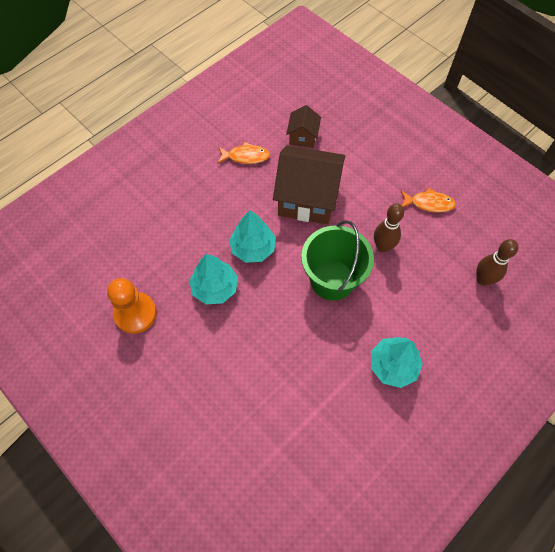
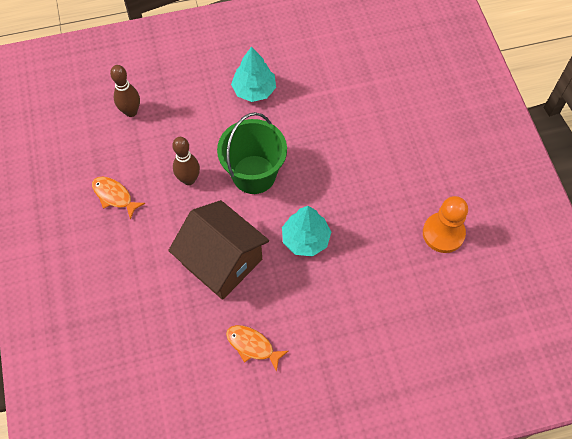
camera: 150 degrees left, 0 degrees up
(215, 288) = (361, 220): turquoise tree -> none
(303, 137) = (176, 337): brown house -> none

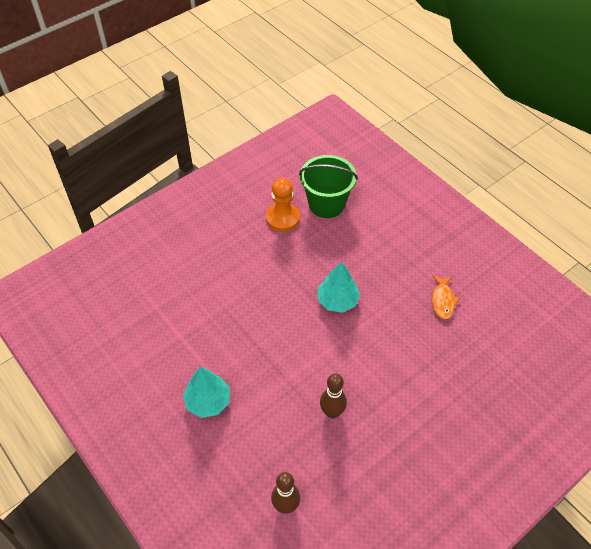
camera: 115 degrees left, 10 degrees down
(114, 196) = (384, 469): orange fish -> none
(222, 261) = (391, 350): brown house -> none
(254, 174) = (299, 362): green bucket -> green bucket (326, 204)

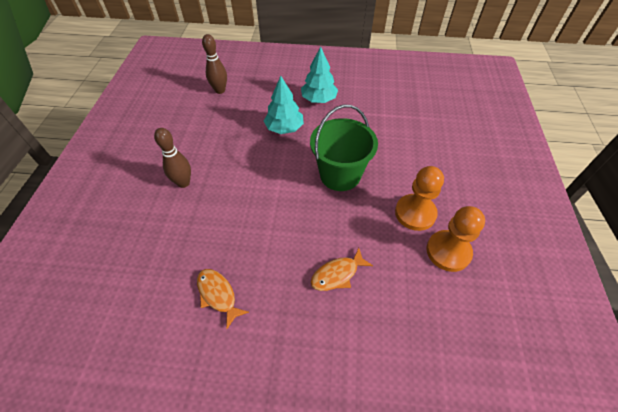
camera: 135 degrees right, 0 degrees up
(270, 249) = (415, 213): none -> orange pawn
(326, 204) = (436, 307): green bucket -> green bucket (340, 175)
(332, 412) = (237, 144): brown bowling pin -> brown bowling pin (183, 183)
(337, 300) = (312, 216): turquoise tree -> turquoise tree (284, 128)
(360, 257) = (337, 274): none -> orange fish

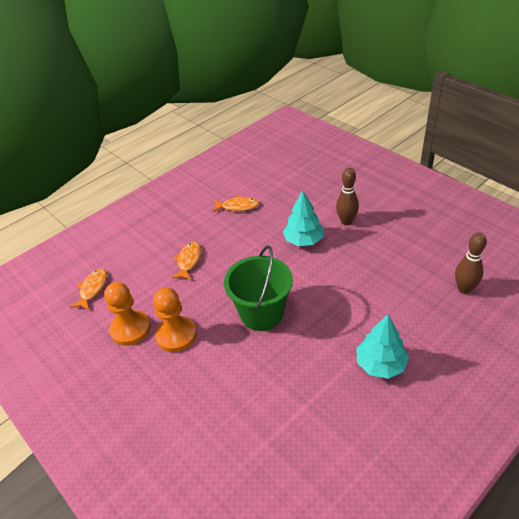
camera: 135 degrees right, 10 degrees down
(284, 128) = (357, 309): turquoise tree -> turquoise tree (303, 240)
(457, 336) = (92, 289): none -> orange fish

